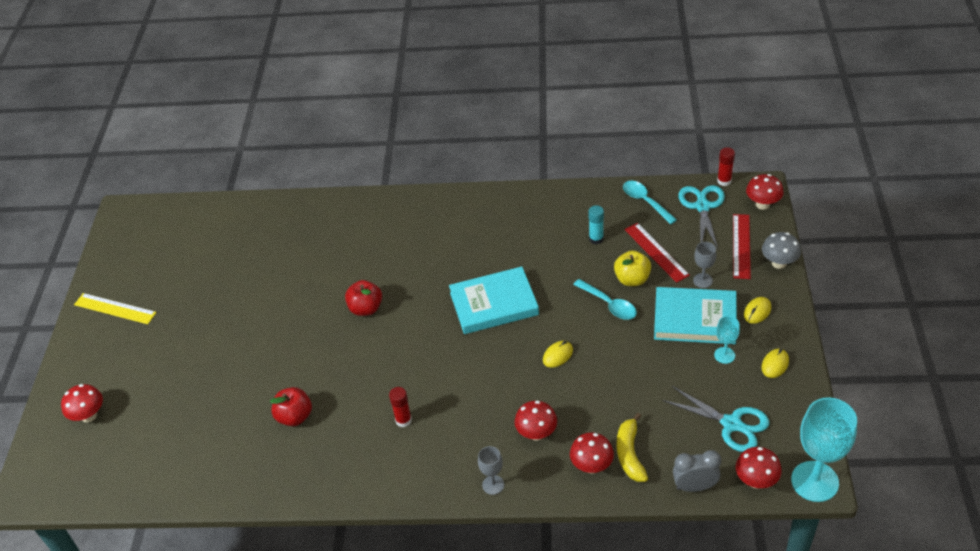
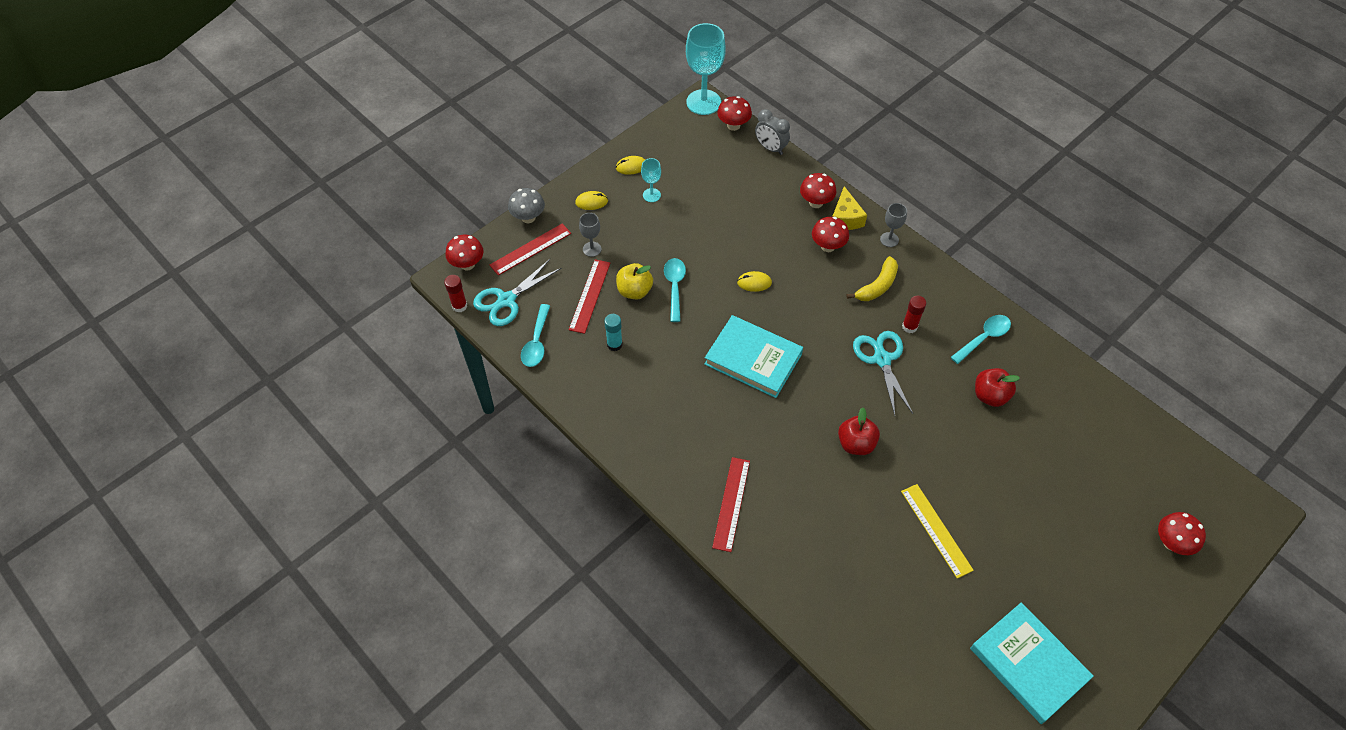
camera: 140 degrees left, 10 degrees up
(115, 308) = (1092, 656): yellow ruler -> yellow ruler (936, 530)
(335, 460) = (984, 338): none -> turquoise spoon
(411, 219) = (731, 503): none -> red ruler
(551, 473) = (845, 218): none -> yellow cheese
(630, 454) = (785, 191): yellow banana -> yellow banana (877, 286)
(695, 319) = (635, 230): turquoise book -> turquoise book (1028, 664)
(731, 424) = (705, 159): turquoise scissors -> turquoise scissors (882, 359)

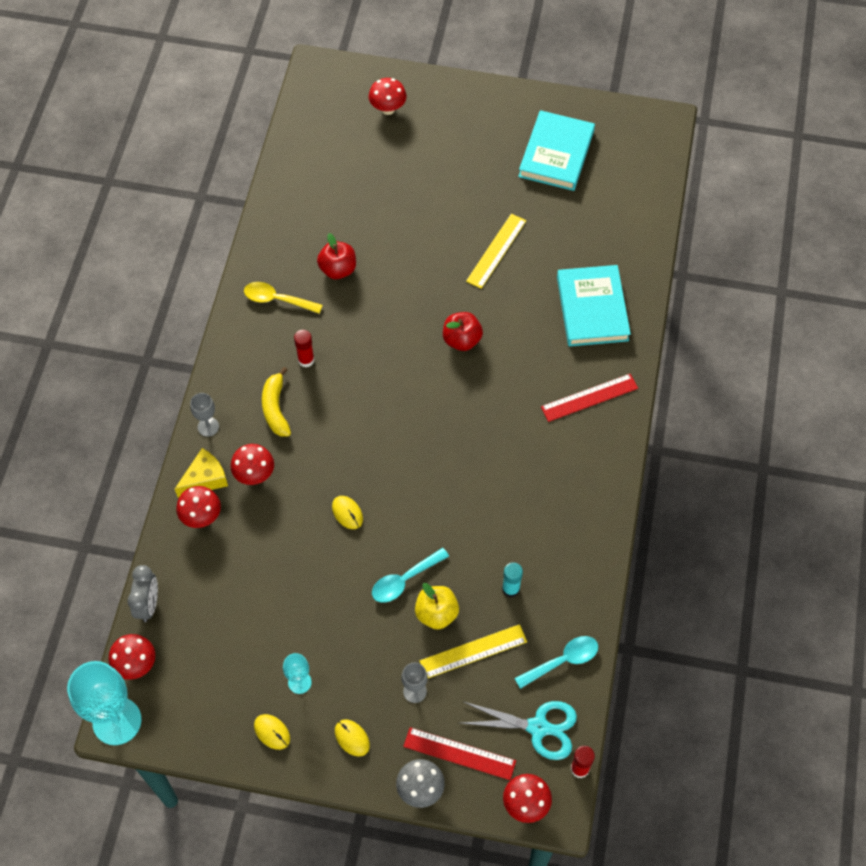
camera: 125 degrees left, 5 degrees up
(589, 296) = (473, 651): red ruler -> yellow ruler
(753, 359) = (436, 463): turquoise book -> turquoise book (592, 309)
(877, 286) = (276, 408): yellow banana -> yellow banana turned 105 degrees counterclockwise
(882, 359) = (359, 363): turquoise scissors -> none
(984, 338) = (277, 299): turquoise spoon -> yellow spoon

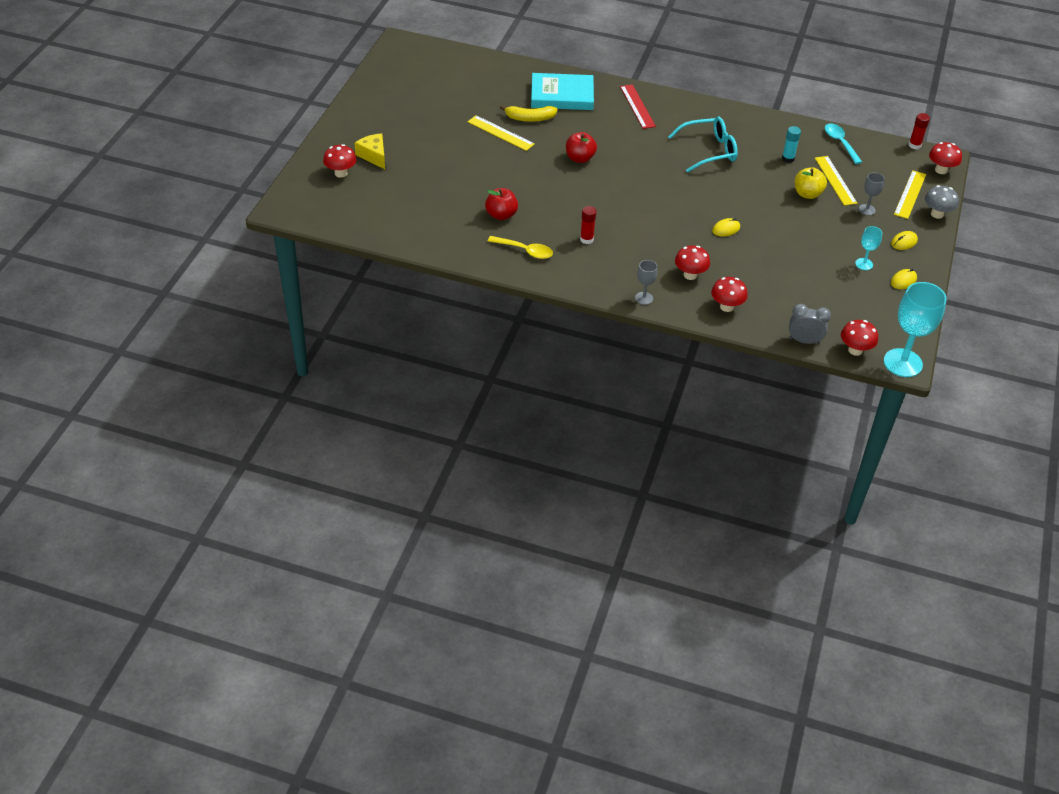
camera: 85 degrees left, 15 degrees down
(205, 479) = (692, 303): yellow cheese -> yellow cheese (373, 156)
(276, 408) = (630, 259): yellow banana -> yellow banana (530, 118)
(277, 299) = (525, 251): yellow spoon -> yellow spoon turned 90 degrees counterclockwise
(404, 580) = (781, 206): turquoise spoon -> none
(459, 753) = (910, 194): red ruler -> yellow ruler
(508, 489) = (709, 151): none -> turquoise glasses
(538, 727) = (888, 159): turquoise scissors -> none
(556, 154) = (415, 94): turquoise book -> none

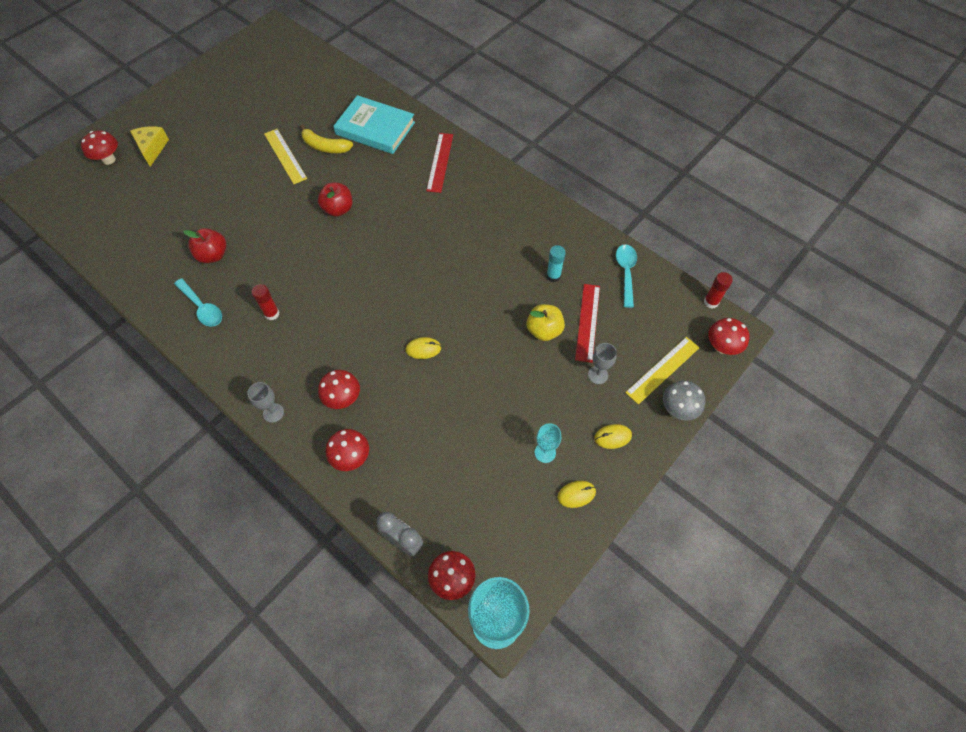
camera: 25 degrees right, 15 degrees up
(525, 251) = (202, 307): yellow spoon -> turquoise spoon
(709, 151) = (475, 239): turquoise glasses -> none
(835, 180) = (587, 322): yellow ruler -> red ruler

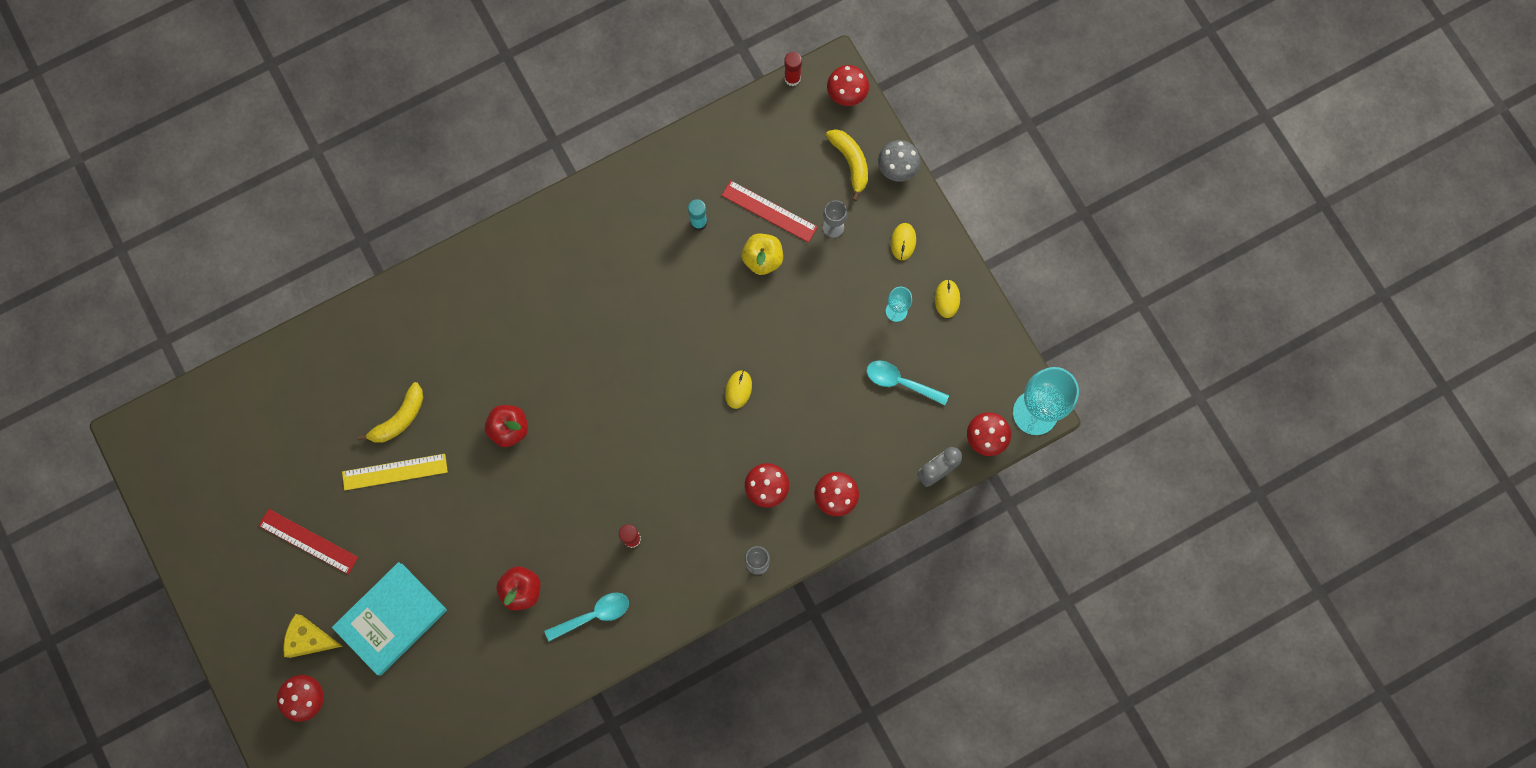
camera: 70 degrees left, 15 degrees up
(375, 128) = (393, 348): turquoise book -> turquoise book (391, 619)
(440, 162) = (483, 288): red ruler -> red ruler (308, 541)
(626, 273) = (724, 146): turquoise spoon -> turquoise spoon (900, 382)
(662, 370) = (850, 163): yellow ruler -> yellow banana

